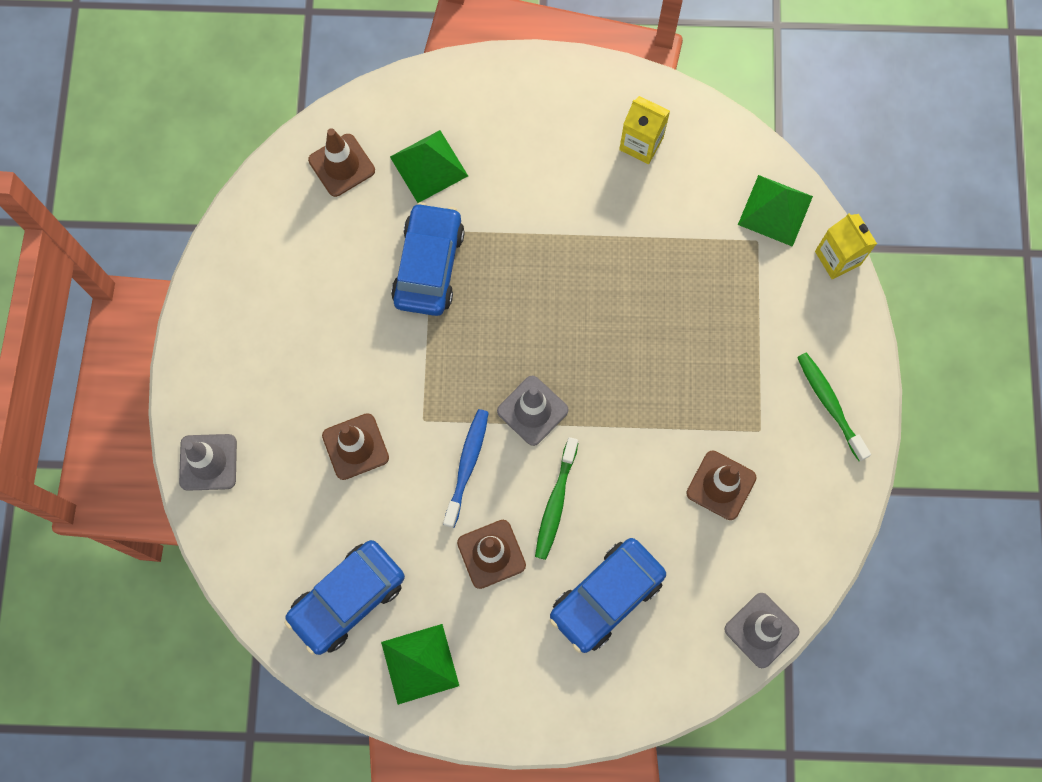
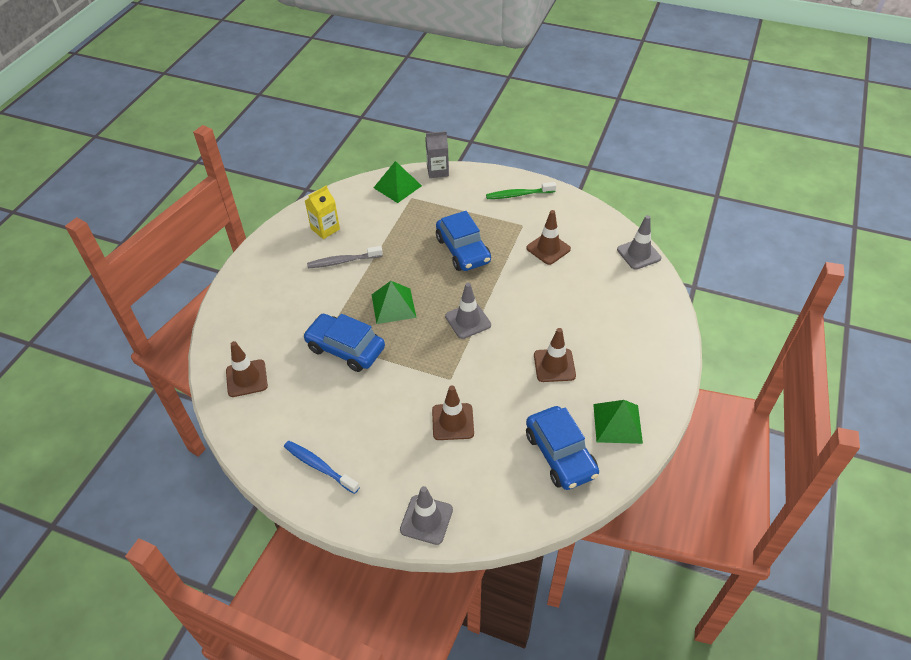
camera: 70 degrees left, 25 degrees down
(429, 166) = (277, 331): green pyramid -> green pyramid (393, 306)
(467, 465) = (490, 363): blue toothbrush -> blue toothbrush (319, 466)
(555, 503) = (532, 325): green toothbrush -> none
(585, 196) = (343, 261): none -> grey toothbrush
(606, 597) = (599, 316): blue car -> blue car (463, 250)
(837, 258) = (437, 171): yellow carton -> grey carton

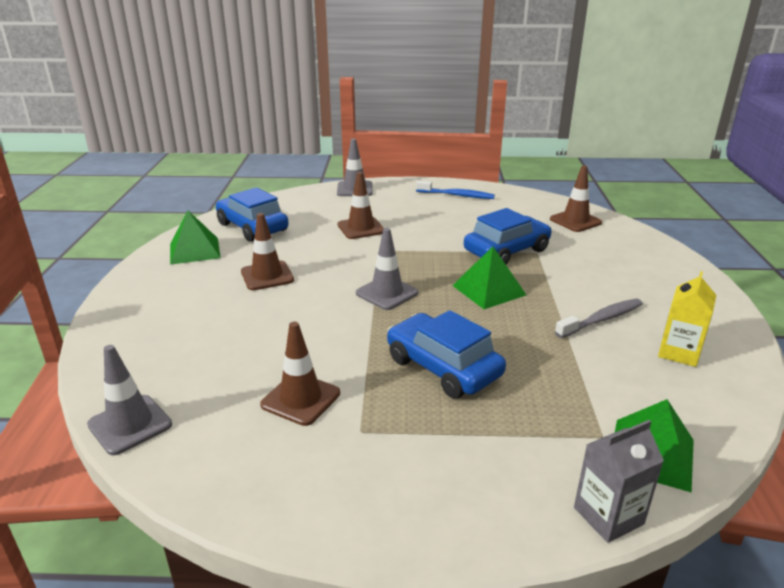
camera: 160 degrees right, 20 degrees down
(345, 348) = (506, 251): blue car -> blue car turned 45 degrees counterclockwise
(518, 195) = (393, 497): green toothbrush -> none

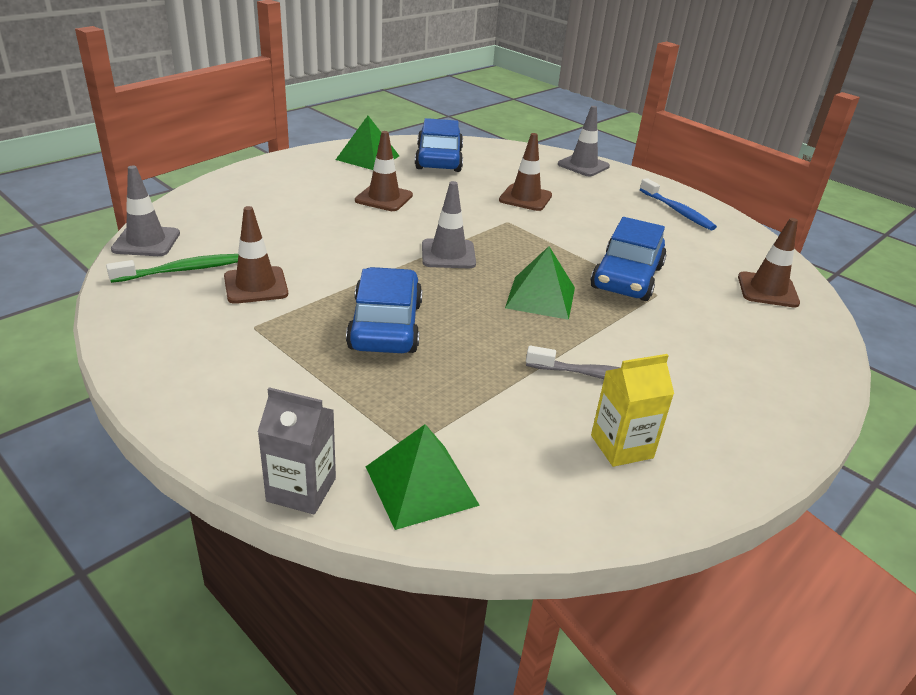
camera: 40 degrees right, 5 degrees up
(214, 427) = (182, 270): none -> green toothbrush
(506, 251) = (627, 278): blue car -> blue car turned 105 degrees clockwise

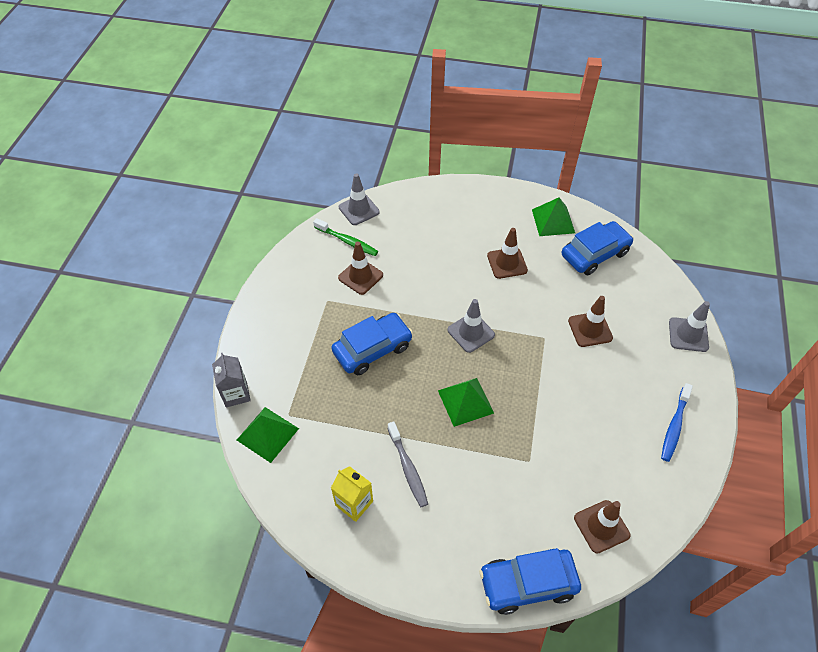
camera: 60 degrees right, 20 degrees up
(627, 278) = (534, 435): blue car -> blue car (528, 584)

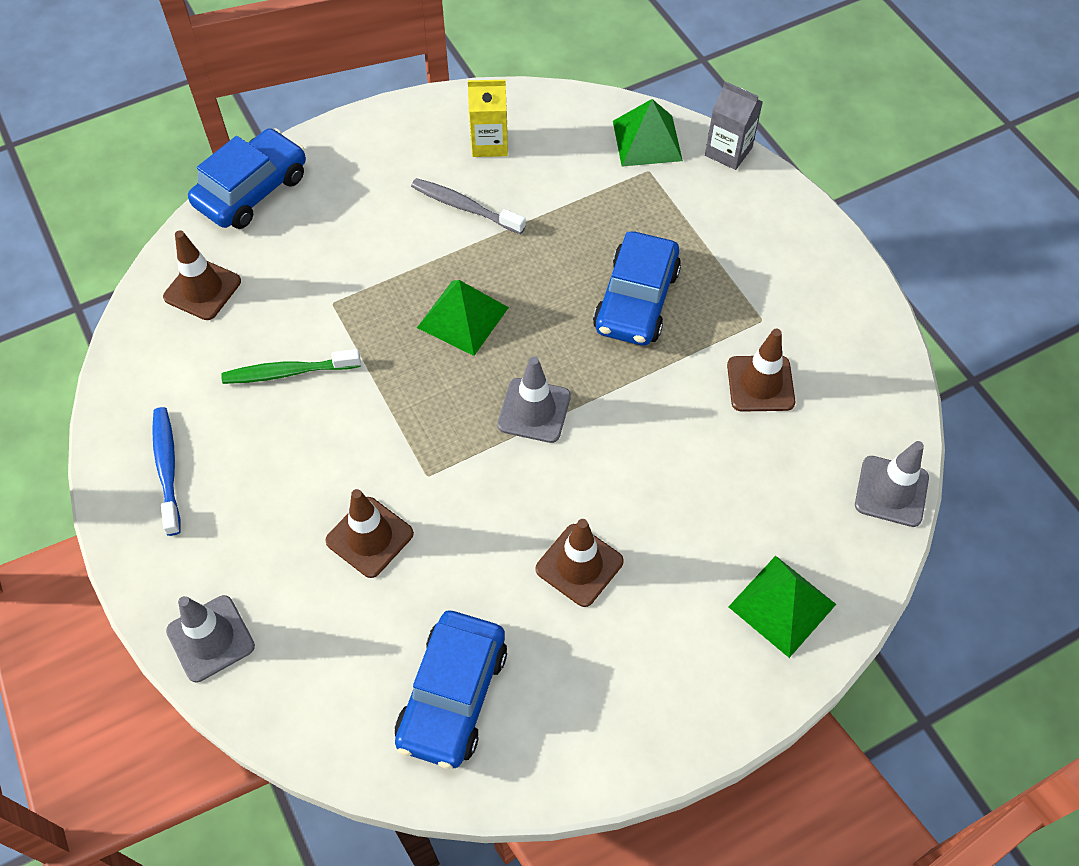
camera: 140 degrees right, 5 degrees up
(347, 241) = (841, 424): green toothbrush -> green toothbrush (288, 372)
(553, 221) = (574, 718): green pyramid -> green pyramid (782, 605)

